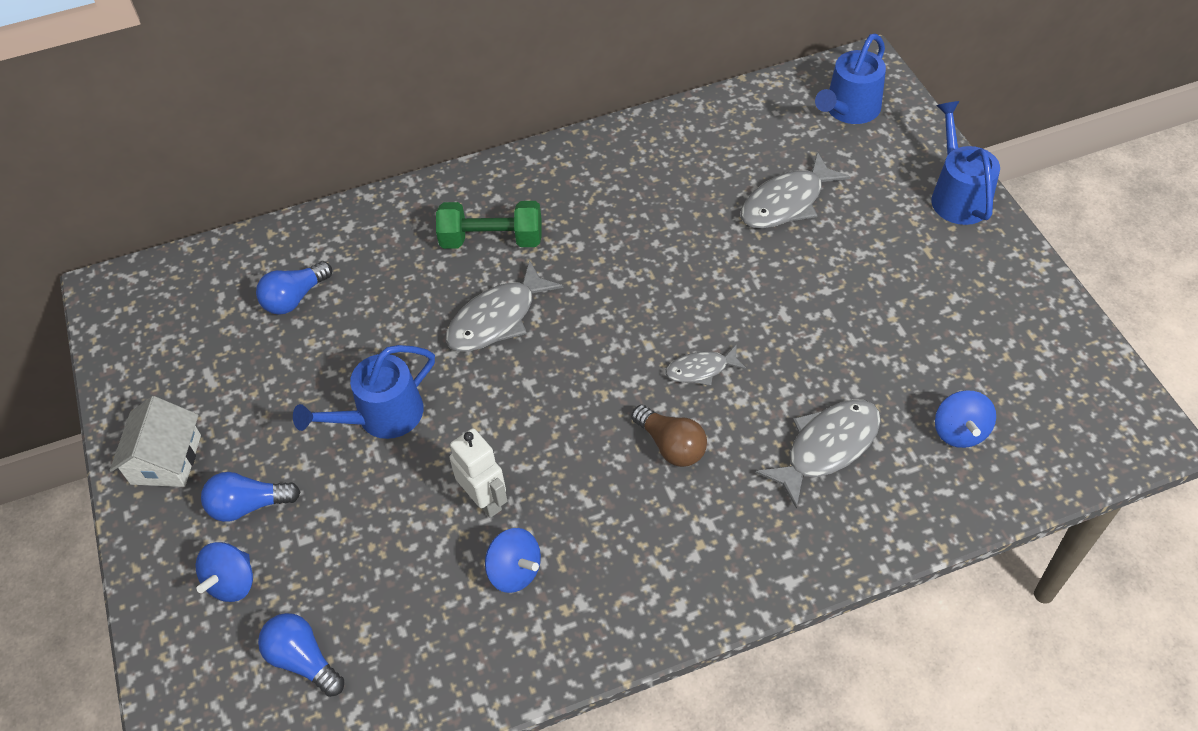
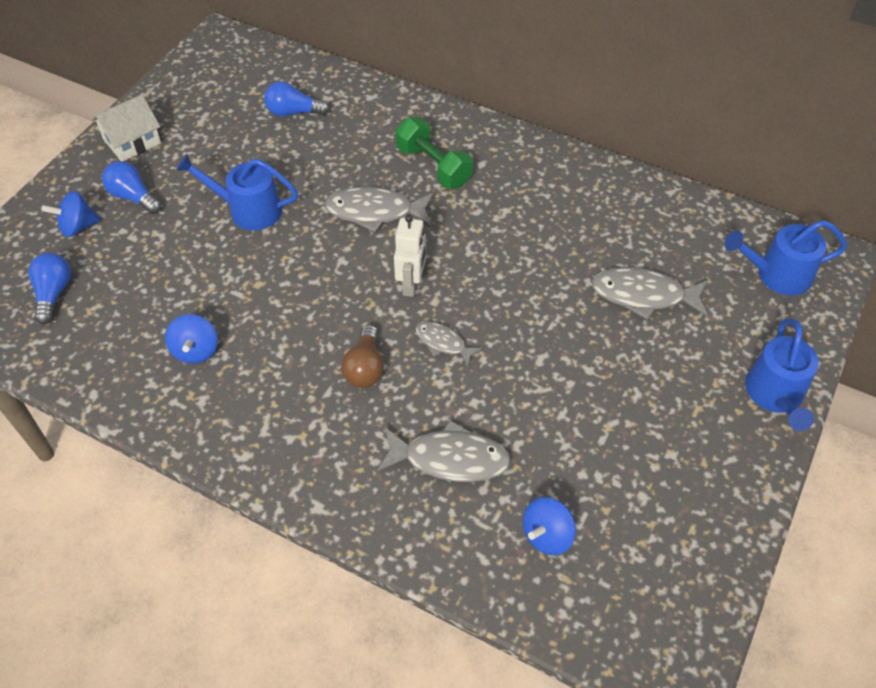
camera: 45 degrees right, 0 degrees up
(485, 500) = (234, 300): white robot -> white robot (411, 284)
(957, 196) = (775, 395): blue watering can -> blue watering can turned 150 degrees clockwise

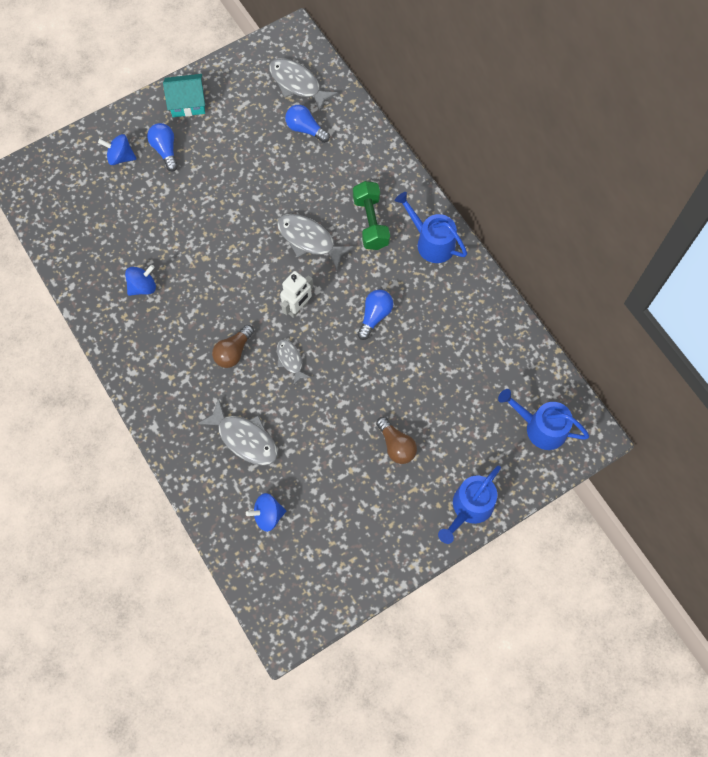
camera: 30 degrees right, 15 degrees up
(53, 294) = (83, 202): blue light bulb -> blue light bulb (374, 316)
(132, 141) = (187, 103): white house -> turquoise house
(196, 350) = (143, 287): blue spinning top -> blue spinning top turned 150 degrees counterclockwise
(248, 210) = (230, 197): blue watering can -> blue watering can (431, 242)
(639, 372) = (396, 445): none -> brown light bulb
(643, 295) = (439, 394): grey fish -> grey fish (297, 84)

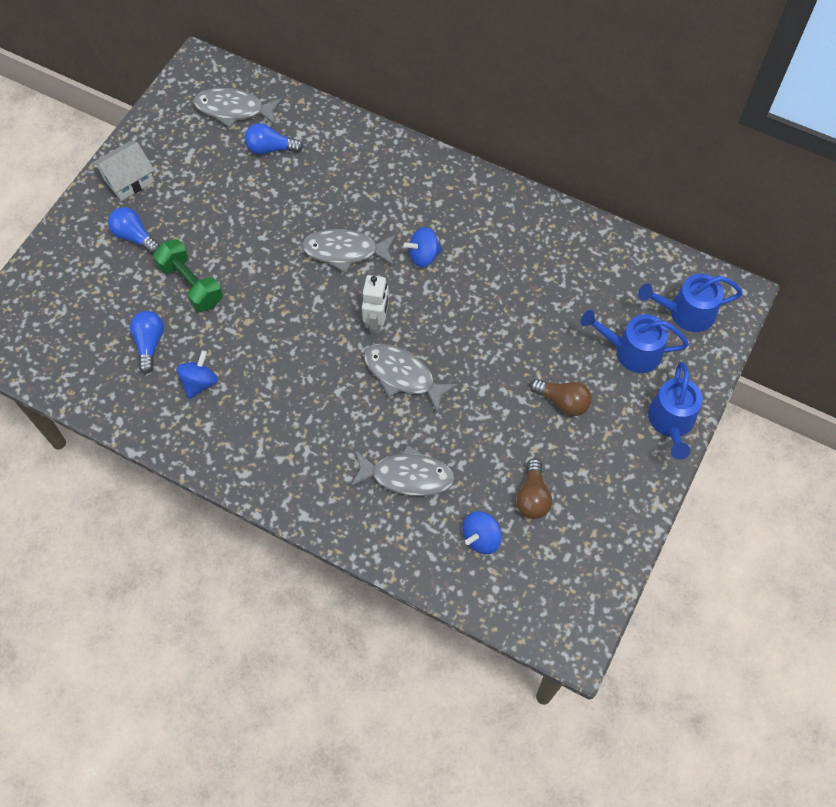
camera: 30 degrees left, 5 degrees down
(120, 157) = (89, 266): blue spinning top -> blue spinning top (423, 256)
(187, 103) = (128, 179): turquoise house -> white house
(233, 352) = (339, 398): brown light bulb -> brown light bulb (532, 496)
(290, 360) = (403, 376): grey fish -> grey fish, size x1.72
(371, 223) = (396, 205): green dumbbell -> green dumbbell (191, 284)
(374, 316) = (459, 291): blue light bulb -> blue light bulb (149, 344)
(431, 242) = (468, 195): blue watering can -> blue watering can (632, 351)

